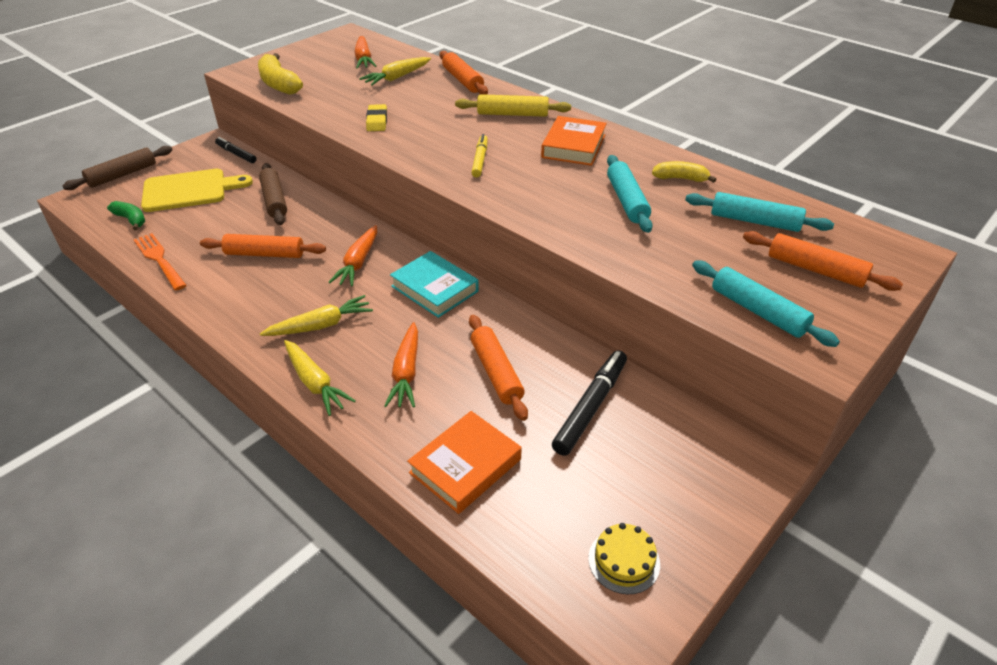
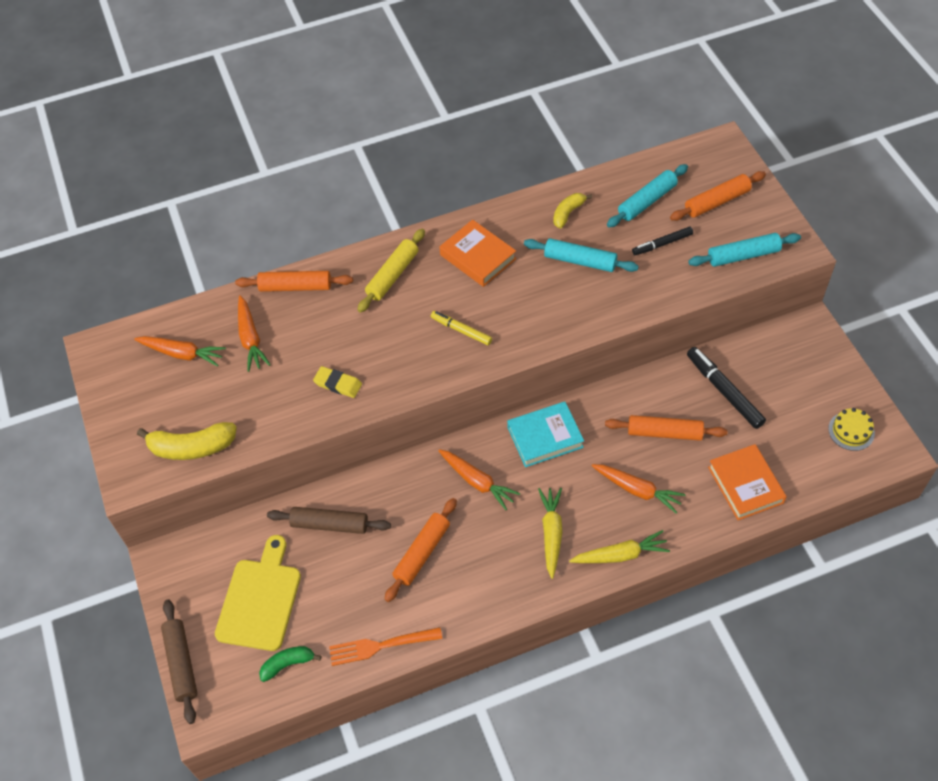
camera: 60 degrees left, 15 degrees up
(236, 154) = (207, 541): black marker -> black marker (662, 244)
(397, 78) = (250, 338): yellow carrot -> orange carrot

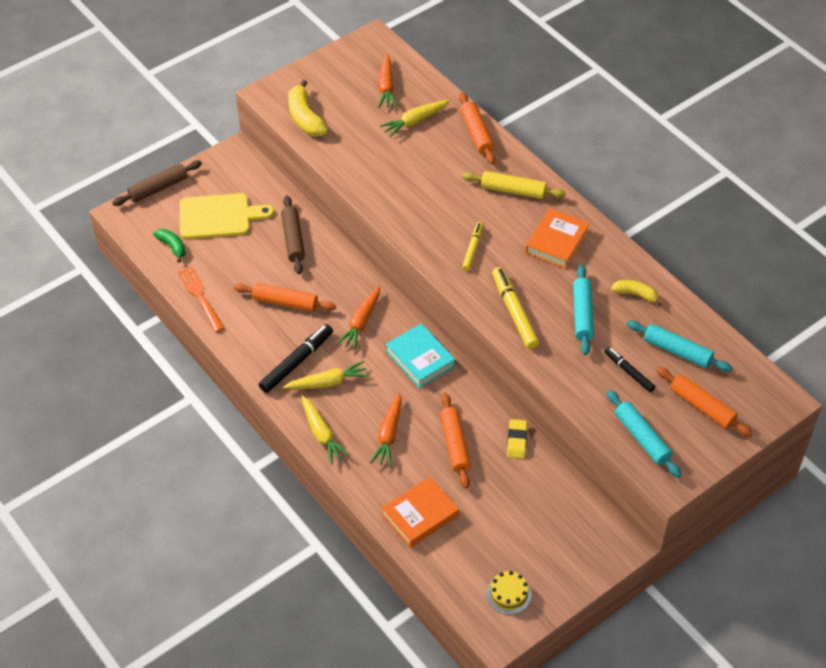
camera: 70 degrees right, 5 degrees down
(250, 338) = (415, 121): orange carrot -> yellow carrot
(338, 384) = (390, 185): yellow eraser -> yellow eraser (516, 440)
(559, 316) = (514, 312): none -> yellow marker
(724, 391) = (517, 483): black marker -> black marker (296, 362)

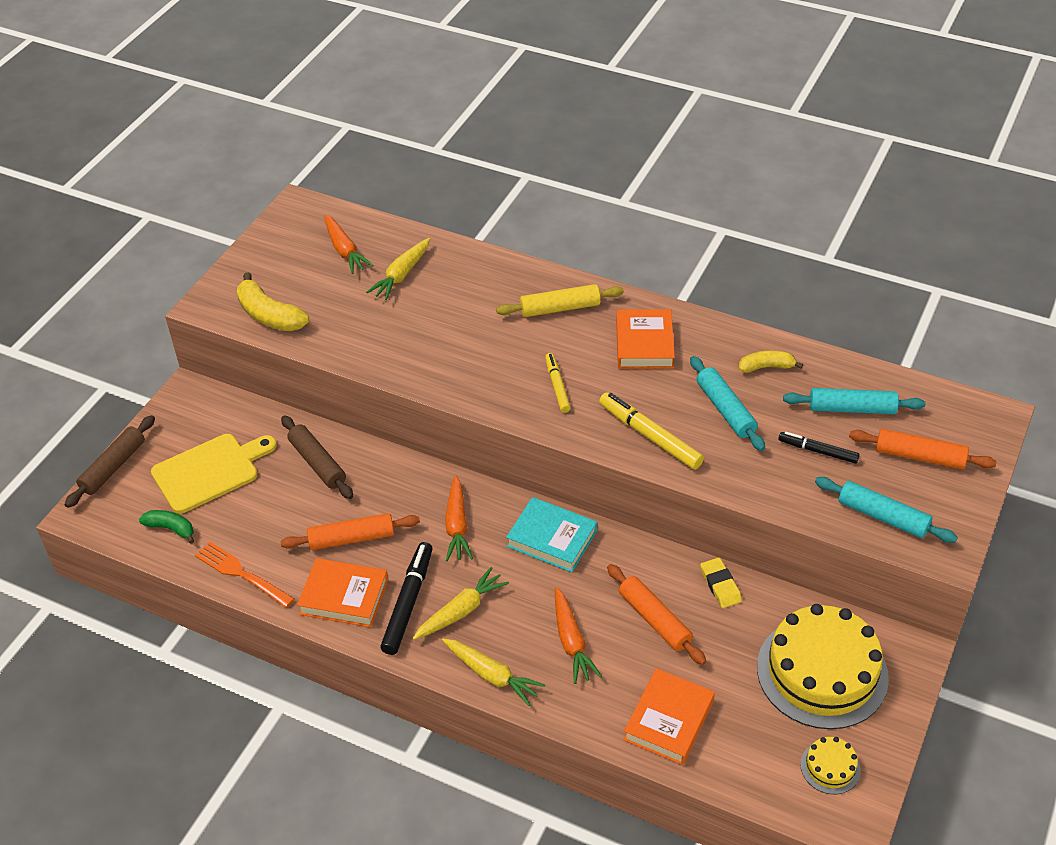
camera: 25 degrees left, 5 degrees down
(257, 340) = (344, 597): none -> orange book
(476, 133) = (479, 263): orange rolling pin -> none
(547, 530) = (822, 672): none -> yellow cake

